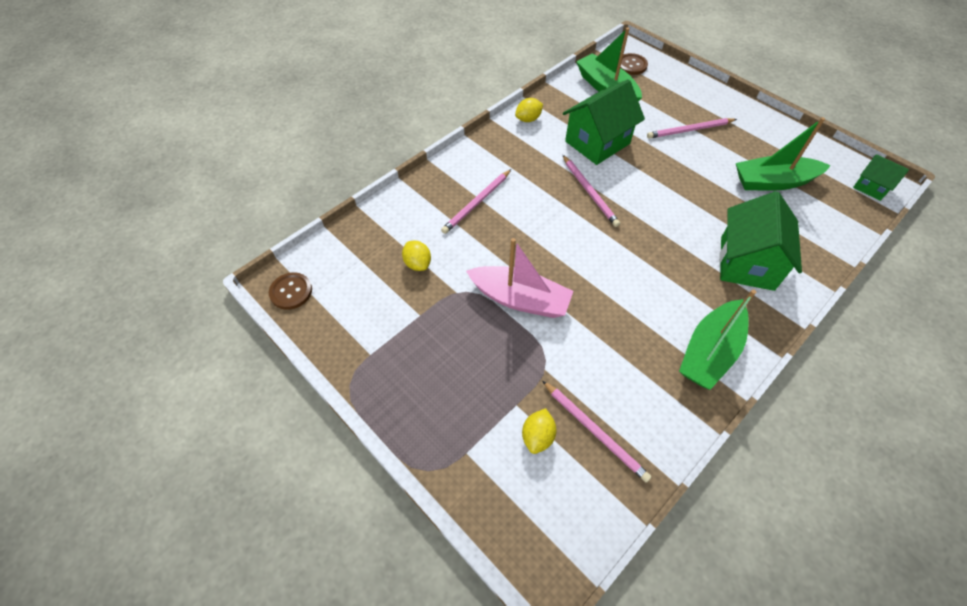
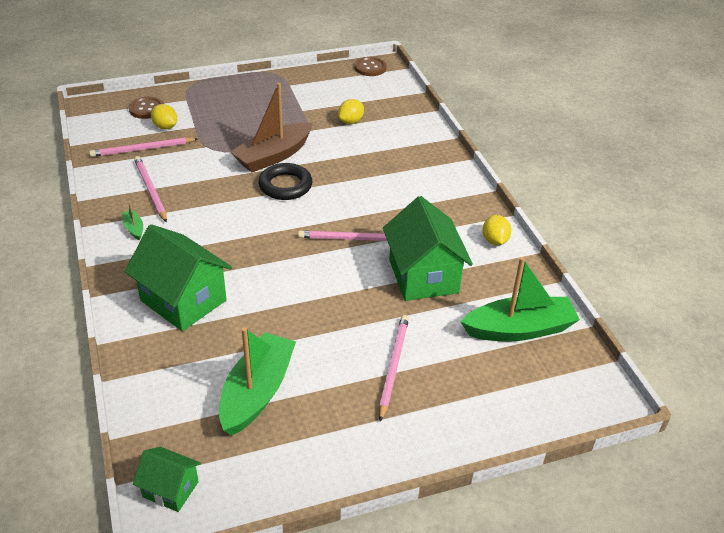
camera: 115 degrees right, 15 degrees down
(417, 263) = (350, 121): yellow lemon -> yellow lemon turned 45 degrees counterclockwise
(476, 203) = (394, 168): pink pencil -> pink pencil (150, 190)
(520, 299) = (273, 156): pink boat -> brown boat
(558, 267) = (285, 186): none -> black ring
(631, 65) = (560, 380): brown button -> brown button (147, 109)
(709, 351) = (134, 228): green boat -> green boat, size x0.41
(871, 187) = (170, 489): green house -> green house turned 45 degrees clockwise

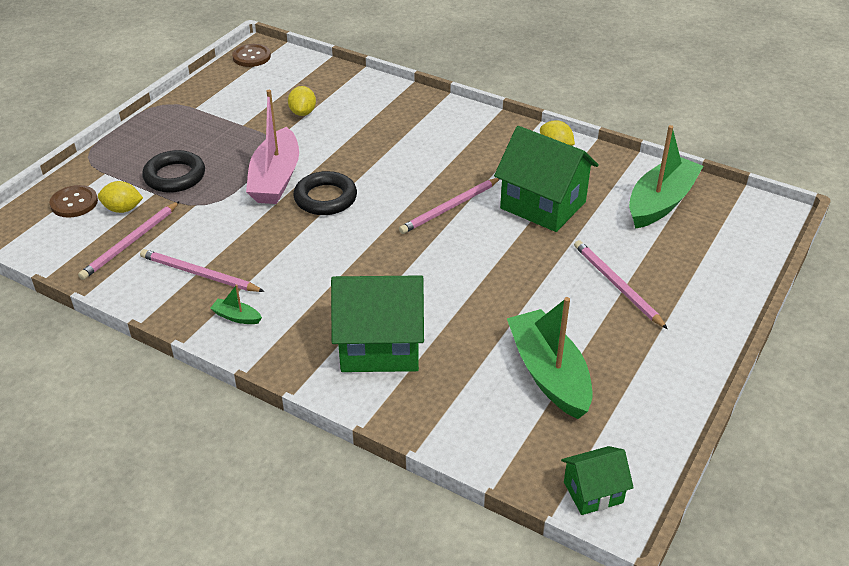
camera: 40 degrees left, 0 degrees up
(219, 122) = (175, 176): none -> black ring
(273, 156) = (275, 178): brown boat -> pink boat

